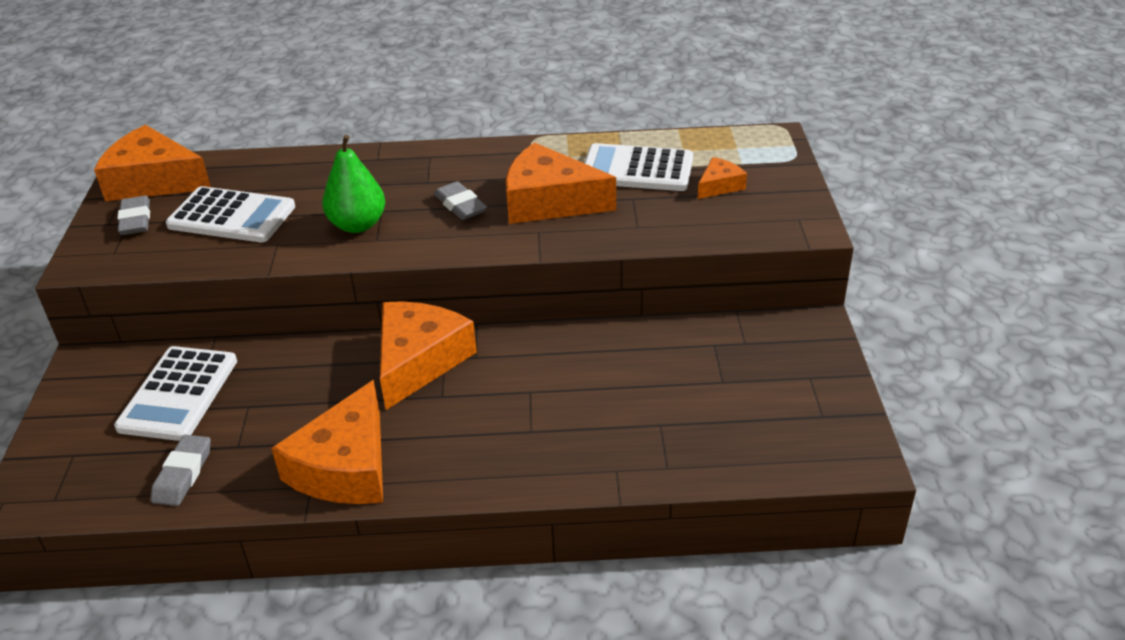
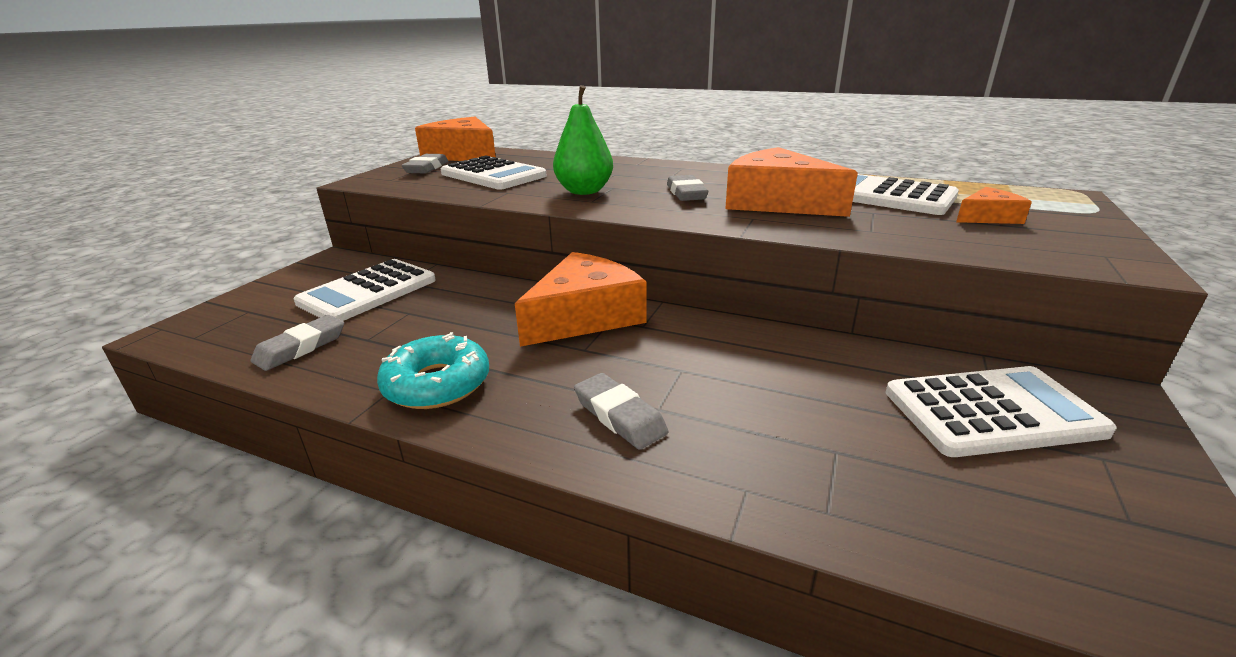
camera: 25 degrees right, 10 degrees down
(345, 467) = (437, 384): orange cheese -> turquoise donut
(507, 446) = (619, 416): none -> grey eraser
(747, 362) = (992, 412): none -> white calculator

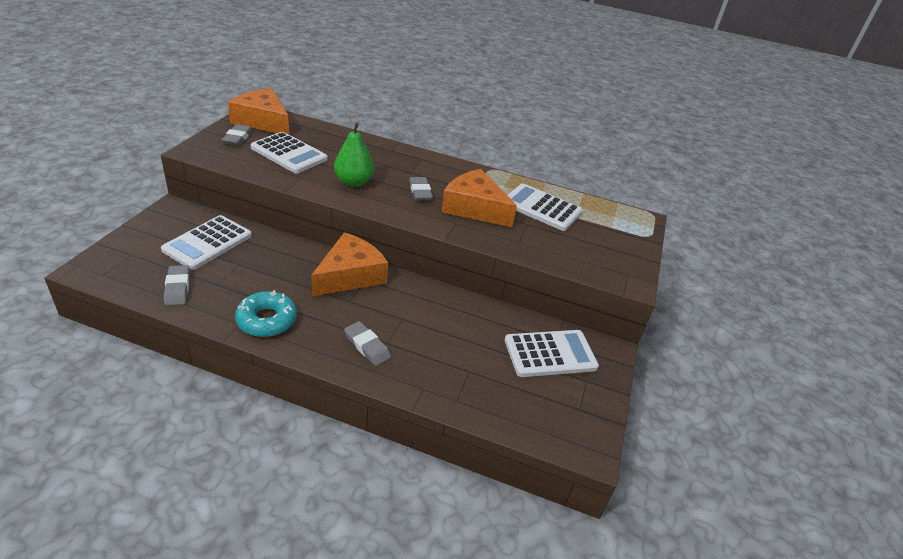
camera: 10 degrees left, 10 degrees up
(301, 347) = (177, 288): grey eraser -> grey eraser turned 45 degrees counterclockwise
(988, 217) = (588, 236): orange cheese -> none

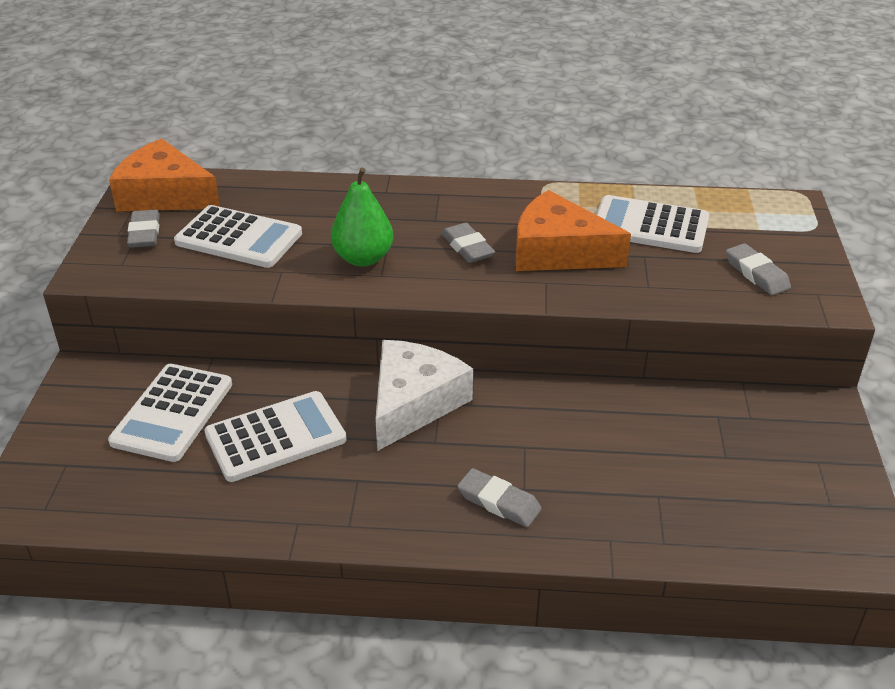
camera: 10 degrees left, 0 degrees up
(177, 288) = (172, 496): grey eraser -> grey eraser (756, 274)
(267, 320) = (334, 506): turquoise donut -> none
(350, 275) = (413, 403): orange cheese -> white cheese
(550, 354) = (751, 438): white calculator -> white calculator (275, 437)

